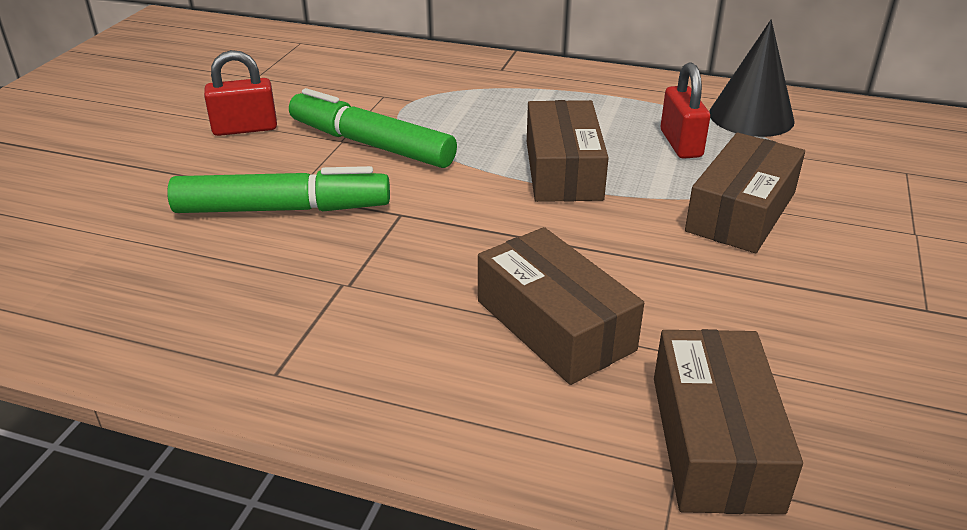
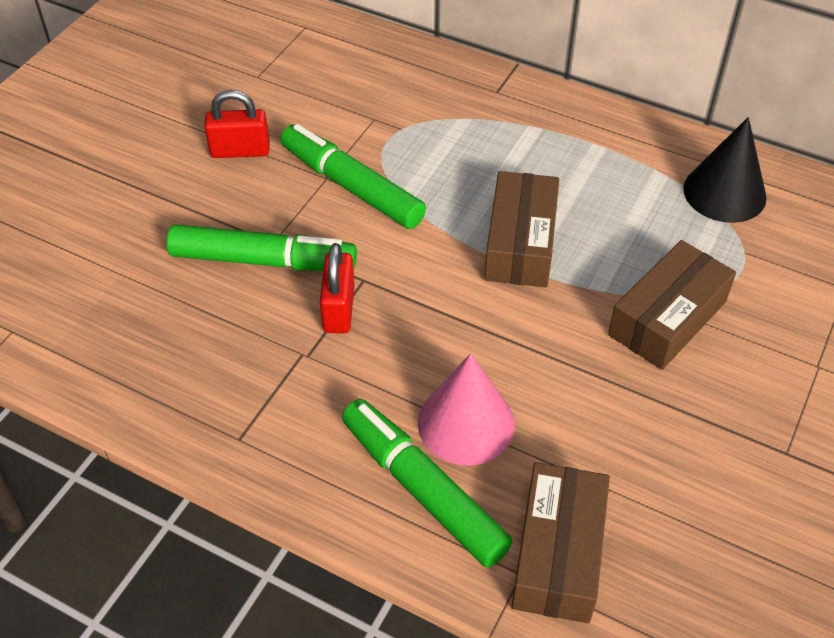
camera: 10 degrees right, 15 degrees up
(522, 396) = (423, 489): none -> green marker
(554, 325) = (466, 423): brown box -> pink cone
(681, 144) = (642, 222): red padlock -> red padlock (339, 309)

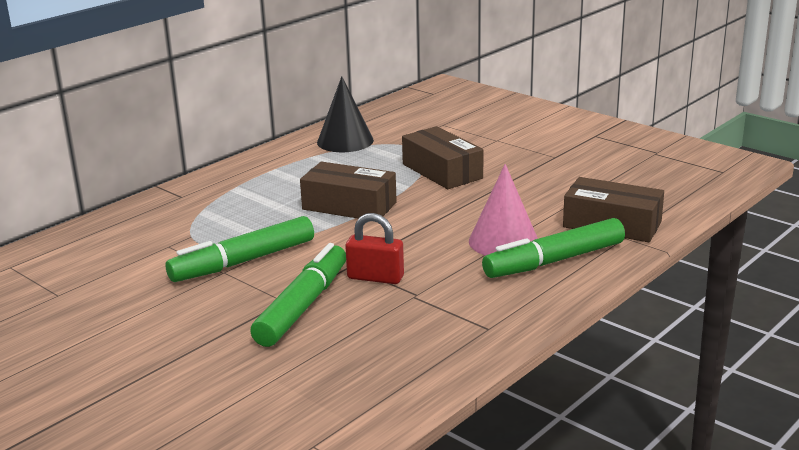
camera: 75 degrees left, 25 degrees down
(240, 150) = (155, 309): red padlock -> none

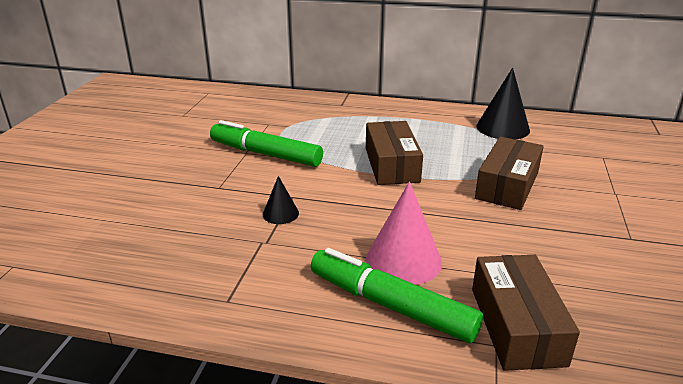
camera: 60 degrees right, 5 degrees up
(303, 306) = (214, 197): green marker -> none
(375, 277) = (280, 213): red padlock -> black cone

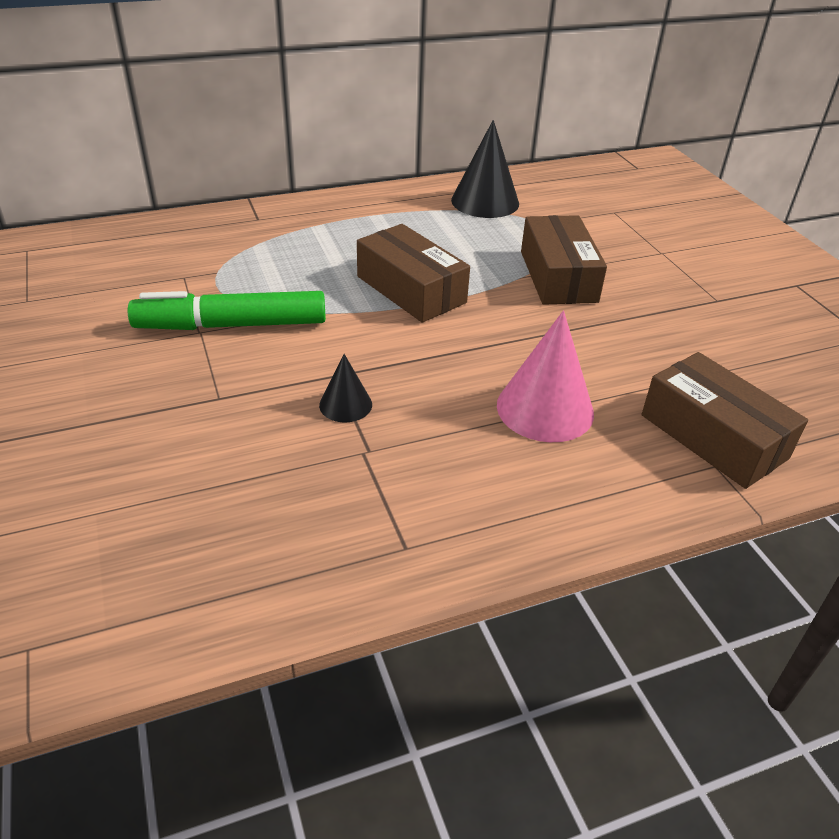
camera: 35 degrees left, 10 degrees up
(391, 305) = (585, 468): green marker -> none

